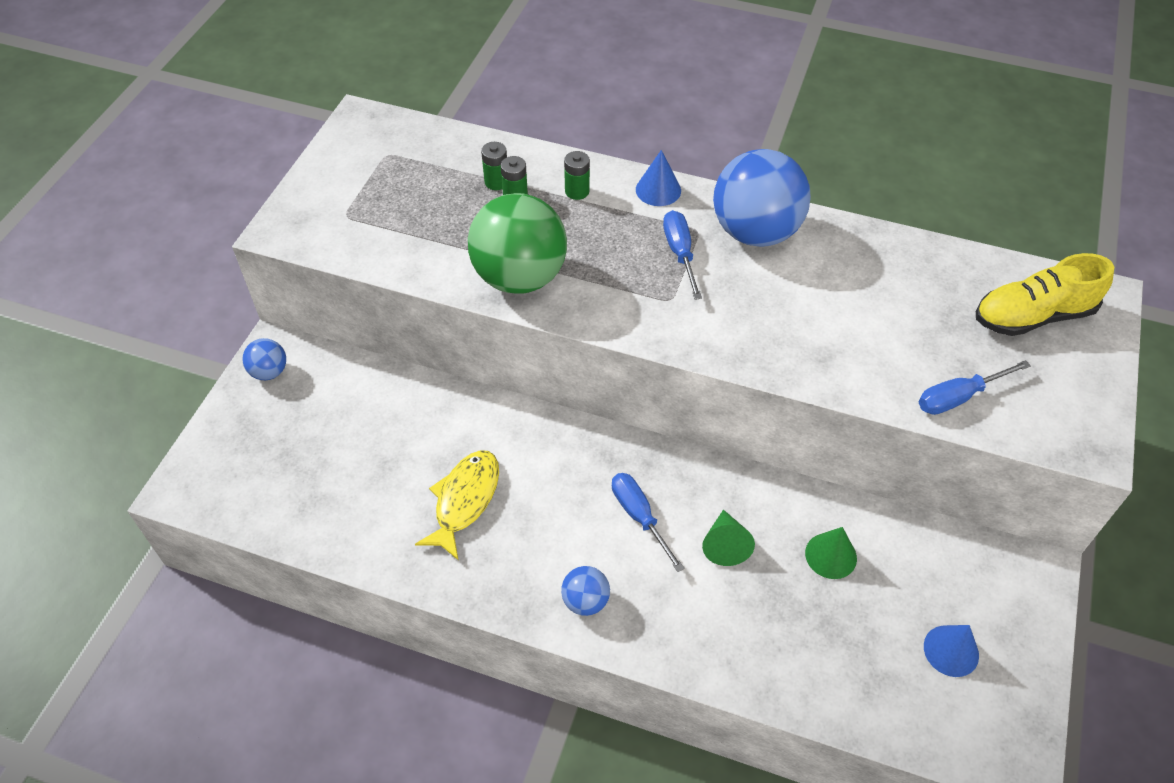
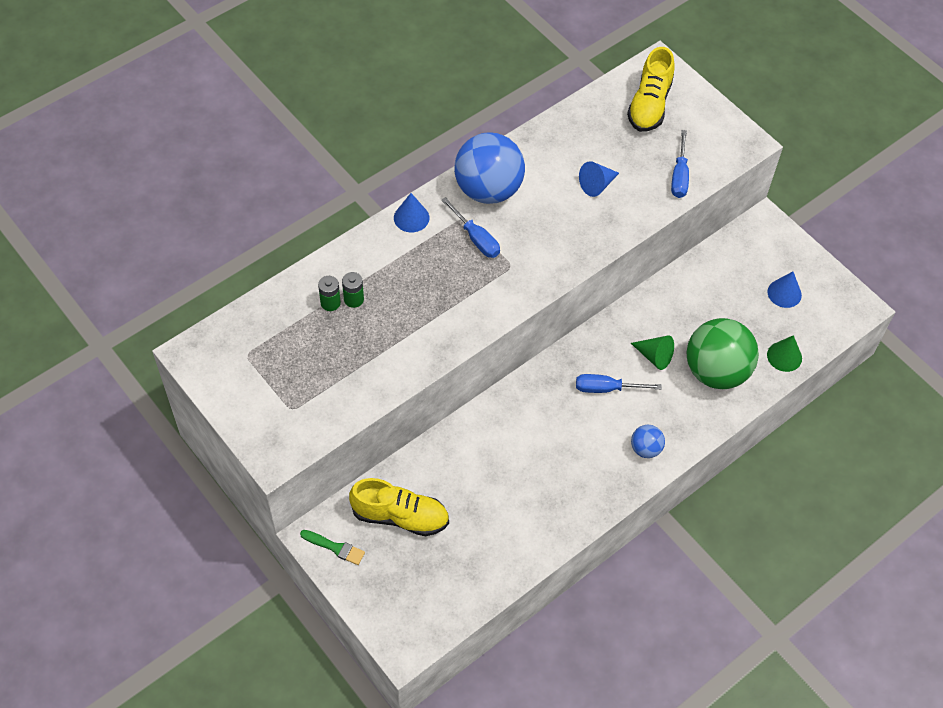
camera: 60 degrees left, 5 degrees up
(269, 372) = (335, 547): blue ball -> green brush
(339, 407) = (400, 516): none -> yellow shoe
(465, 500) = (531, 477): yellow fish -> none
(519, 277) = (431, 335): green ball -> green ball (716, 371)
(577, 191) = (377, 262): green battery -> none
(680, 253) = (476, 238): blue screwdriver -> blue screwdriver turned 150 degrees counterclockwise
(831, 555) = (694, 309): green cone -> green cone (784, 356)
(860, 322) = (597, 185): none -> blue cone

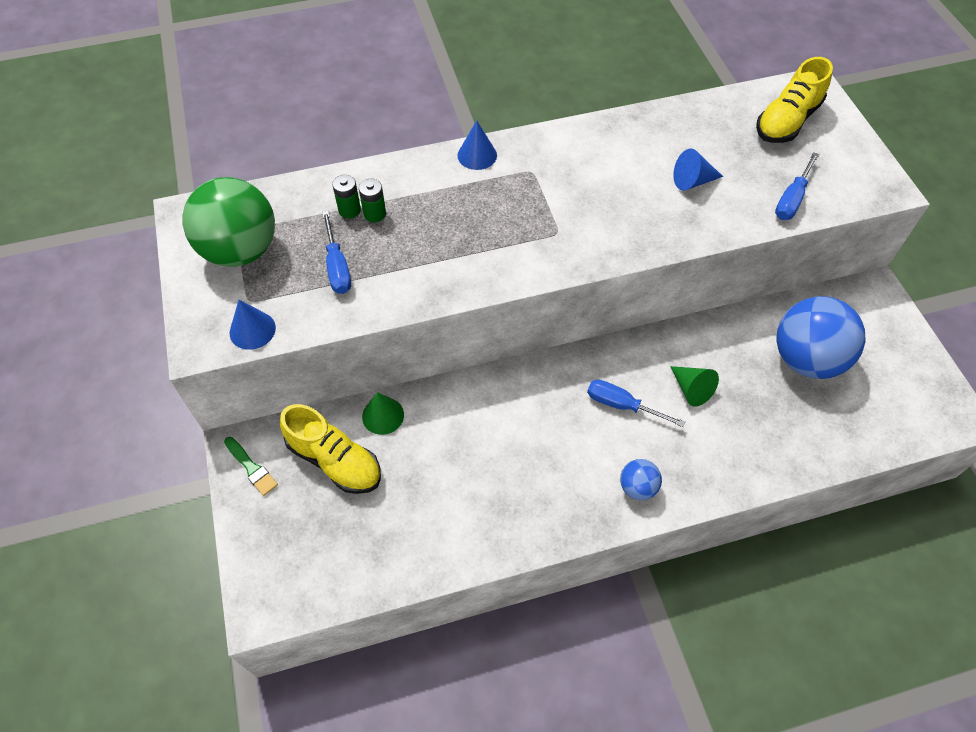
camera: 25 degrees right, 0 degrees up
(476, 238) = (534, 194): blue screwdriver -> blue screwdriver (337, 267)
(488, 190) = (571, 152): blue ball -> blue ball (806, 359)
(716, 371) = (756, 430): green ball -> green ball (241, 250)
(784, 293) = (872, 372): blue cone -> blue cone (252, 330)
(784, 356) = (846, 441): green cone -> green cone (383, 415)

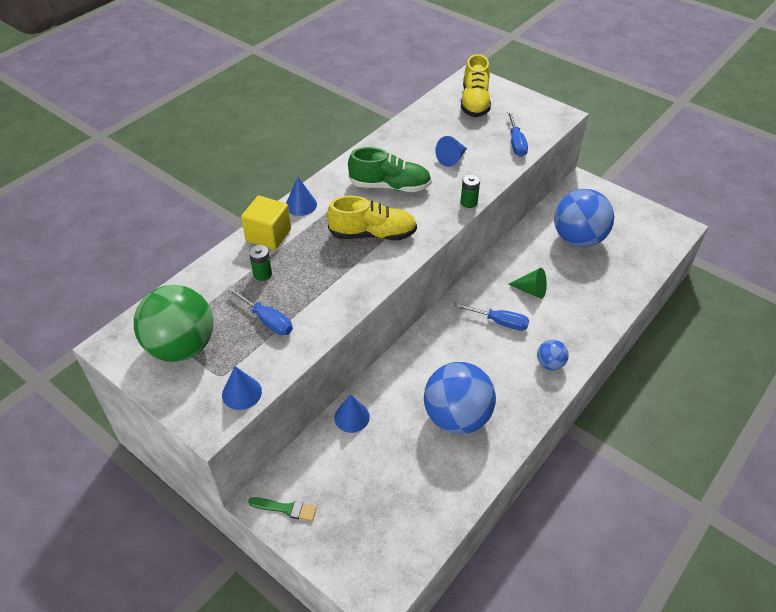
camera: 35 degrees left, 10 degrees down
(335, 460) = (343, 466): yellow shoe -> yellow shoe (373, 234)
(349, 210) = (241, 280): green battery -> green battery (469, 202)
(383, 415) = (352, 417): green cone -> blue cone
(416, 173) = (268, 235): none -> yellow cube
(485, 482) = (457, 417): none -> blue ball
(591, 180) = (390, 186): none -> green shoe
(622, 405) = (499, 322): blue screwdriver -> blue screwdriver turned 150 degrees counterclockwise

